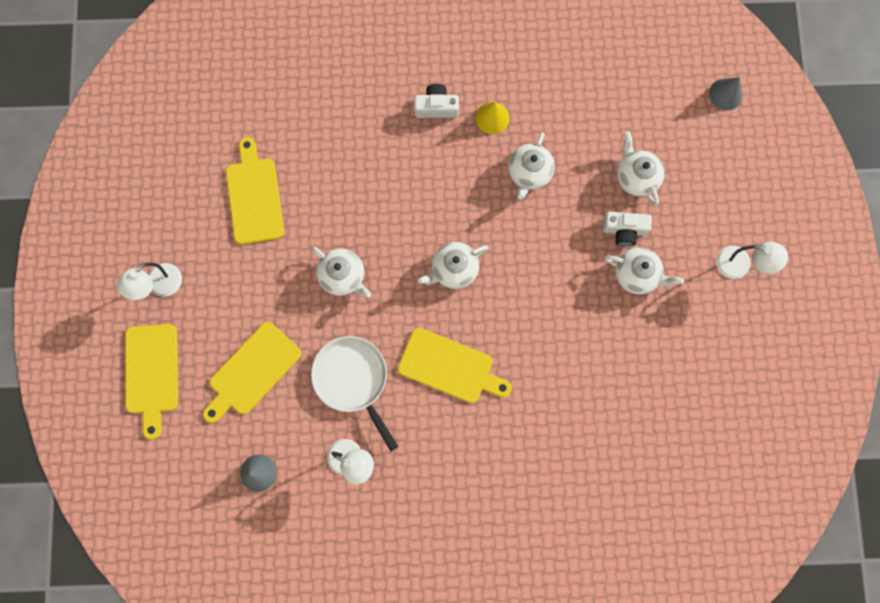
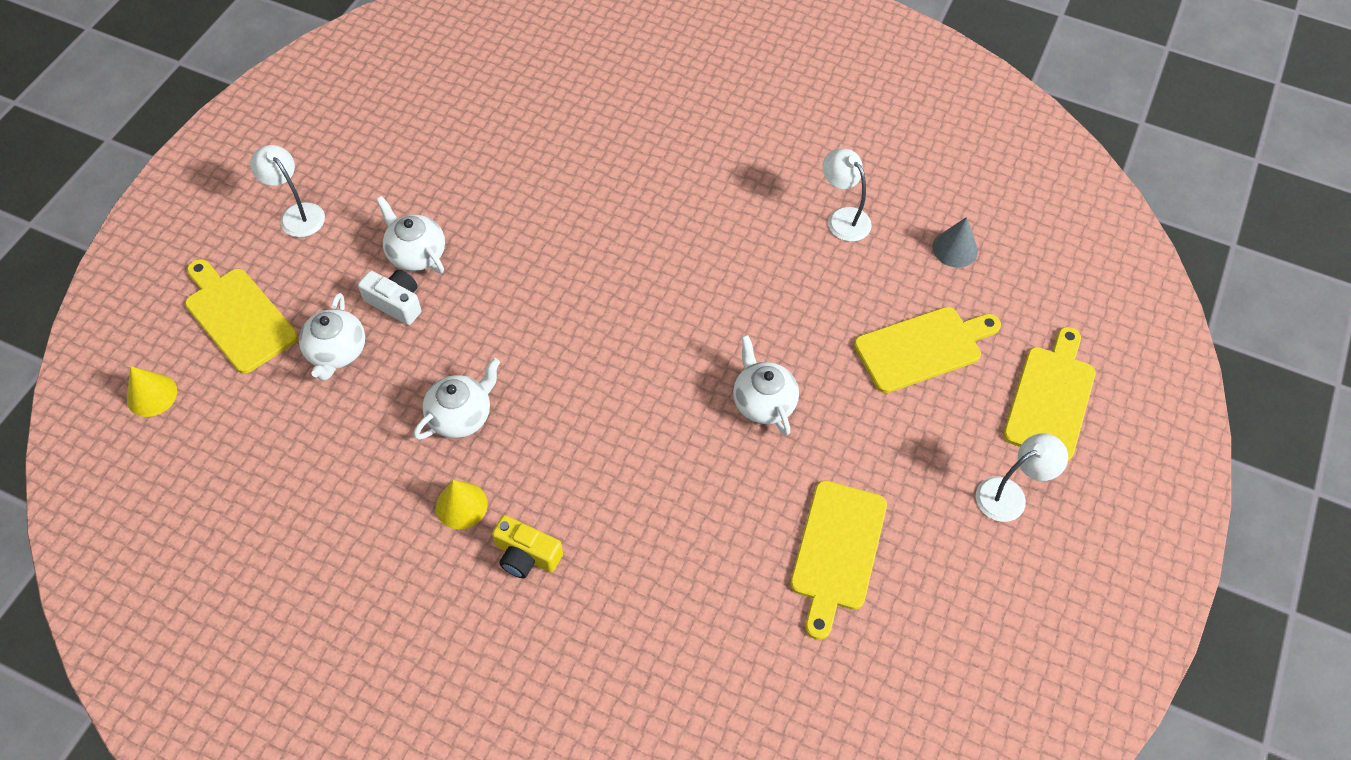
camera: 155 degrees left, 20 degrees down
(353, 379) = (804, 290): white pan -> none
(436, 107) = (526, 555): white camera -> yellow camera
(450, 367) = (686, 256): yellow cutting board -> yellow cutting board (238, 316)
(453, 269) = (623, 350): white teapot -> none
(725, 94) = (152, 395): grey cone -> yellow cone

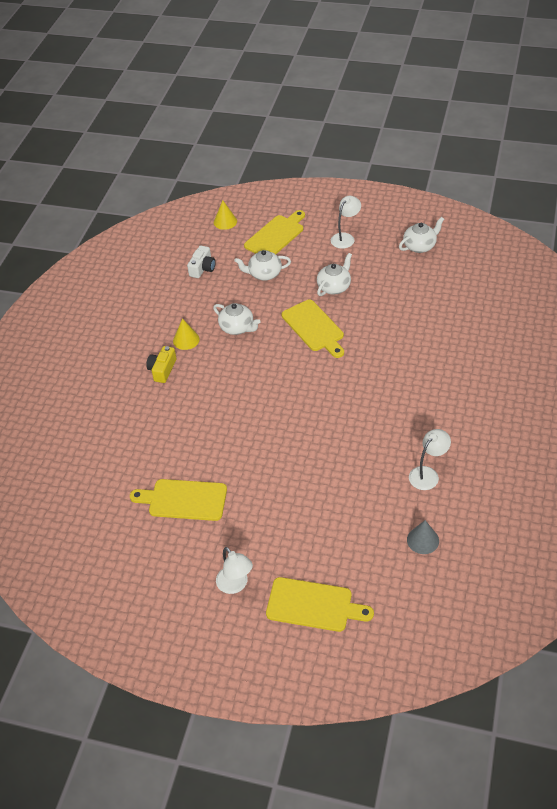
camera: 85 degrees right, 10 degrees down
(395, 303) = (300, 287): white camera -> white camera (202, 268)
(763, 401) = (275, 452): white teapot -> white teapot (420, 246)
(922, 348) = (335, 529): yellow cutting board -> yellow cutting board (314, 328)

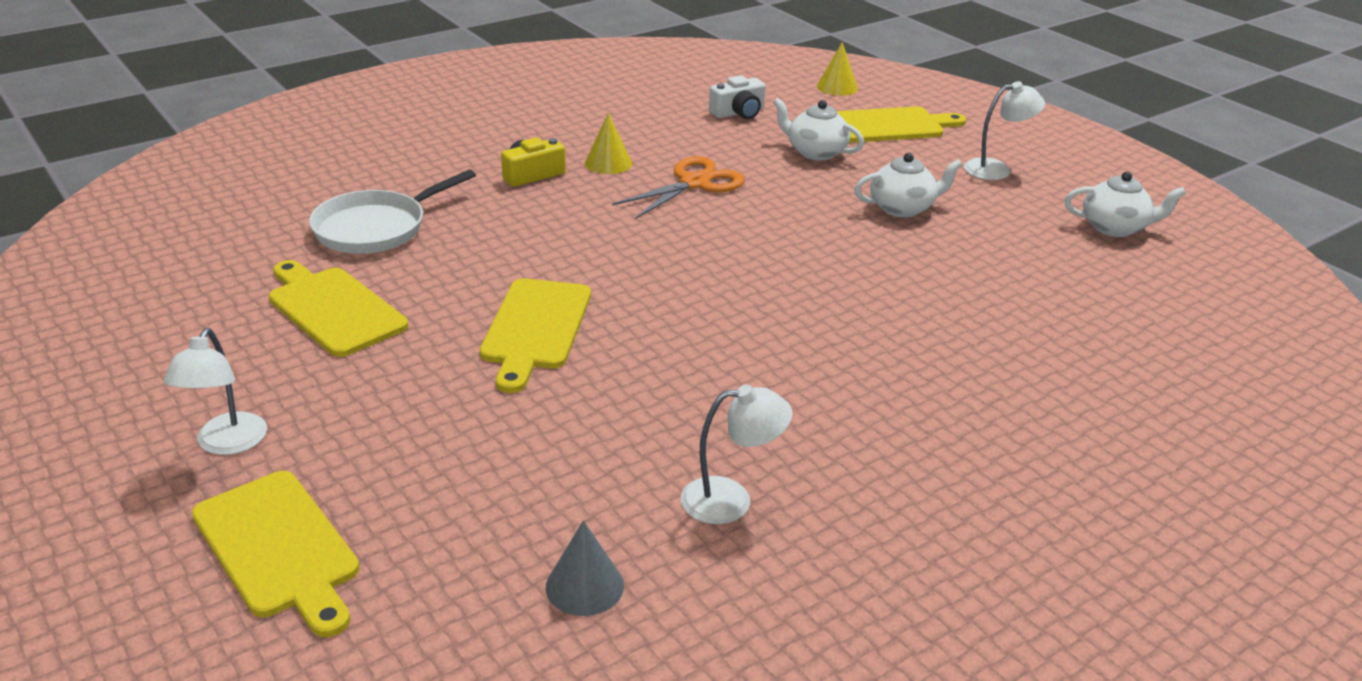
camera: 35 degrees right, 15 degrees down
(138, 447) = (376, 228): none -> white pan
(237, 328) = (694, 183): white teapot -> orange scissors
(314, 328) = (806, 233): yellow cutting board -> yellow cutting board (535, 328)

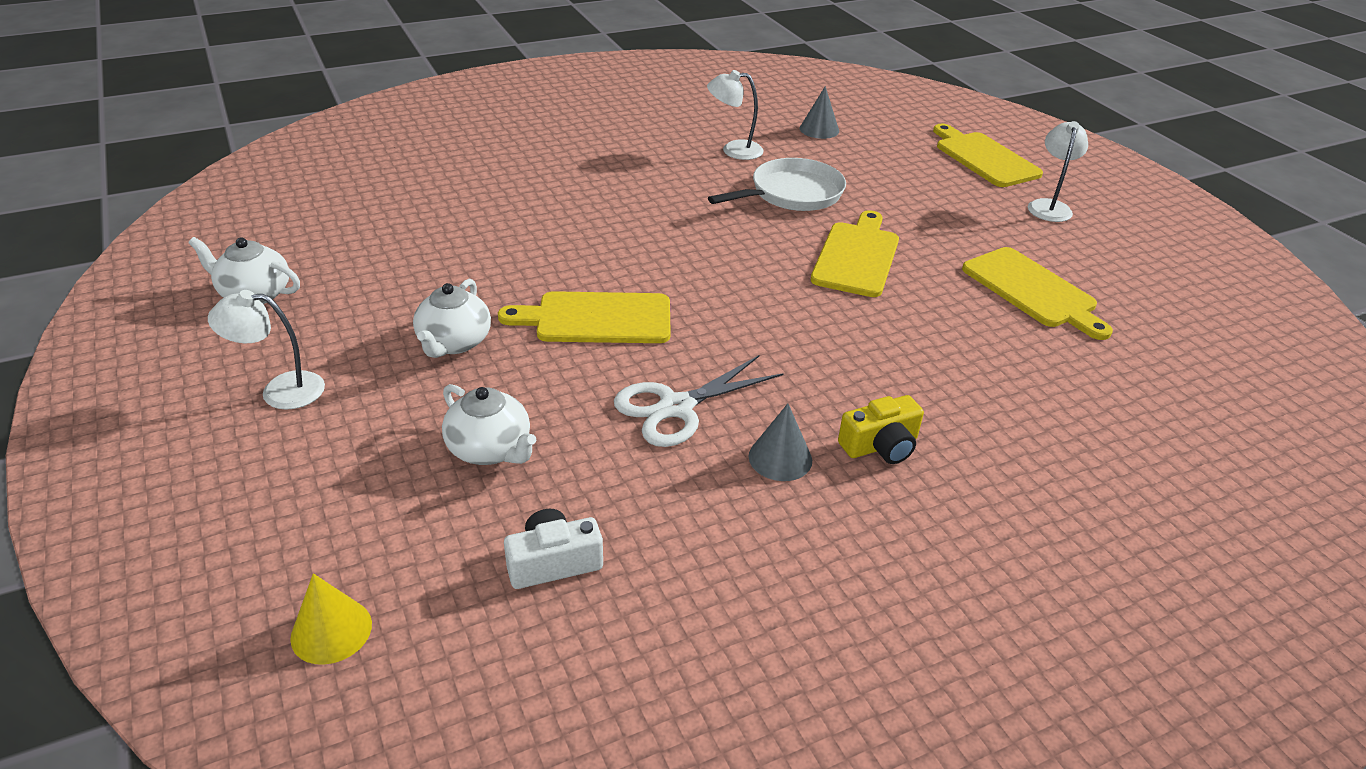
camera: 170 degrees left, 5 degrees up
(376, 228) = (1039, 378): white pan -> white pan (792, 194)
(608, 163) = (780, 458): yellow cone -> grey cone
(694, 183) = (676, 407): orange scissors -> white scissors
(890, 126) = (336, 499): yellow cutting board -> yellow cutting board (596, 319)
(903, 208) = (454, 343): white teapot -> white teapot turned 75 degrees counterclockwise

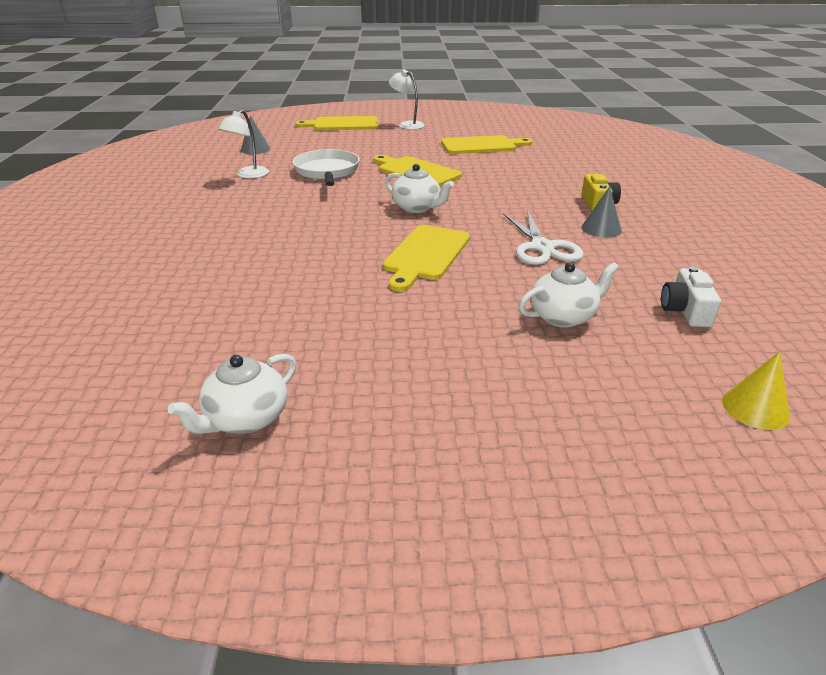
camera: 65 degrees left, 5 degrees down
(280, 390) = (437, 412): white lamp -> none
(454, 343) = (418, 314): white teapot -> white teapot (417, 208)

